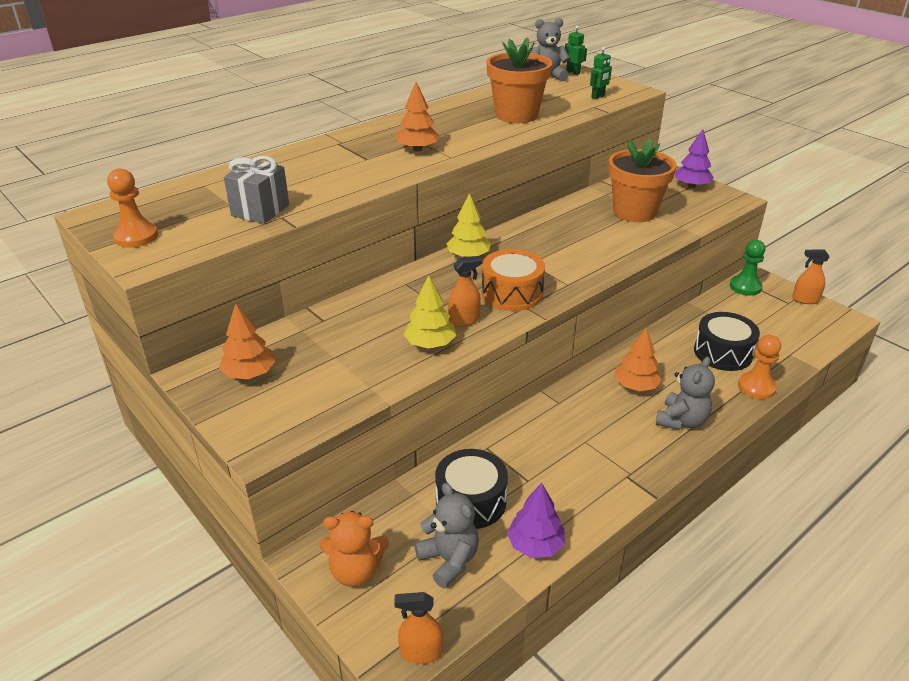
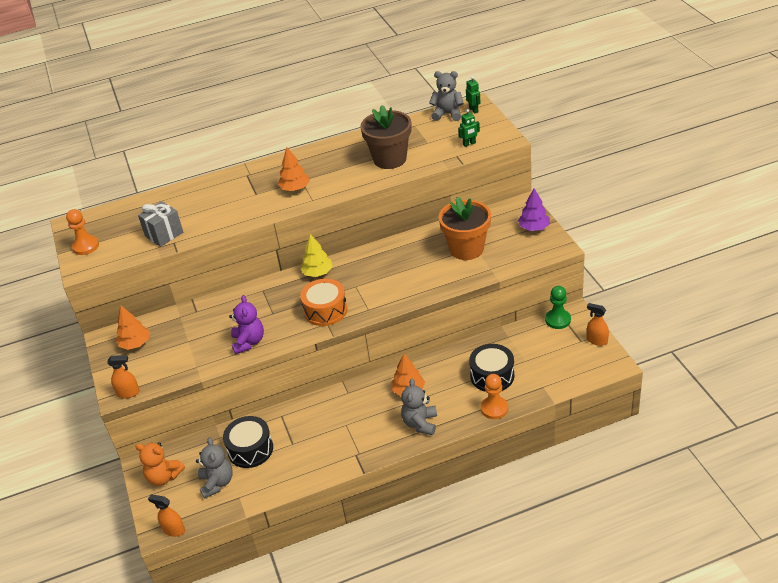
camera: 25 degrees right, 5 degrees up
(430, 344) = (248, 342): yellow tree -> purple teddy bear
(464, 320) = (281, 327): orange spray bottle -> orange spray bottle (128, 393)
(516, 115) = (390, 159): orange flower pot -> brown flower pot
(535, 545) = (270, 485): purple tree -> none
(681, 421) = (420, 423): grey teddy bear -> grey teddy bear turned 135 degrees clockwise

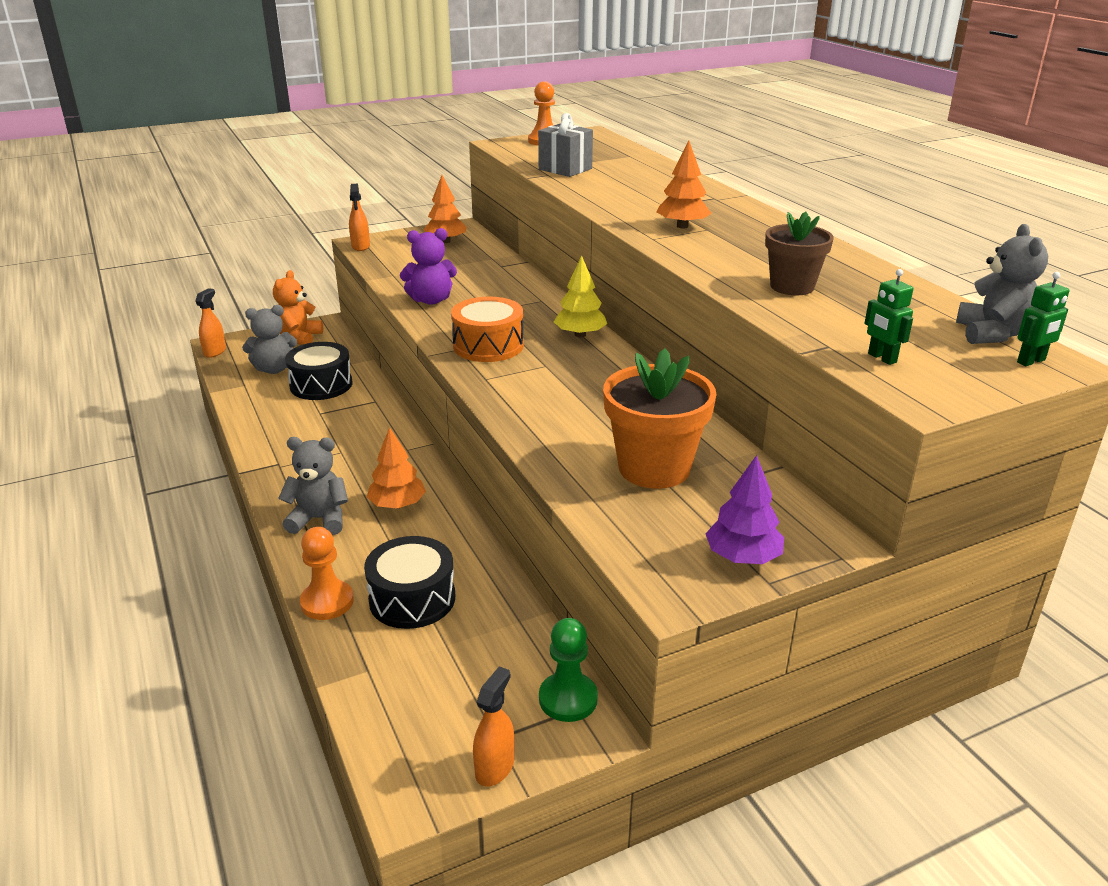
camera: 80 degrees right, 10 degrees down
(390, 159) = (792, 287): brown flower pot -> brown flower pot, size x0.65

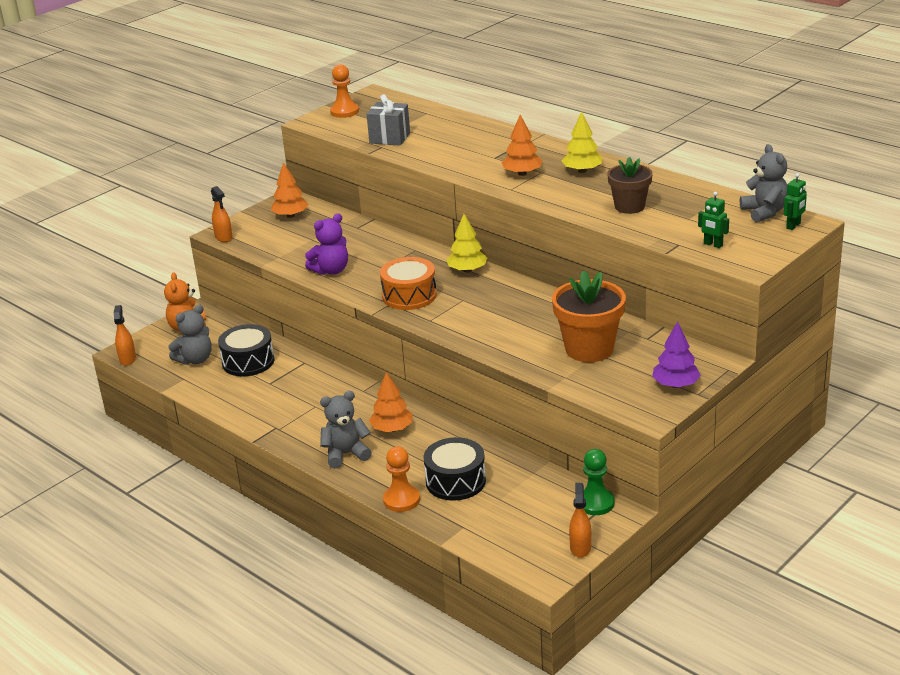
camera: 20 degrees left, 0 degrees up
(761, 237) = (582, 171): none -> yellow tree

